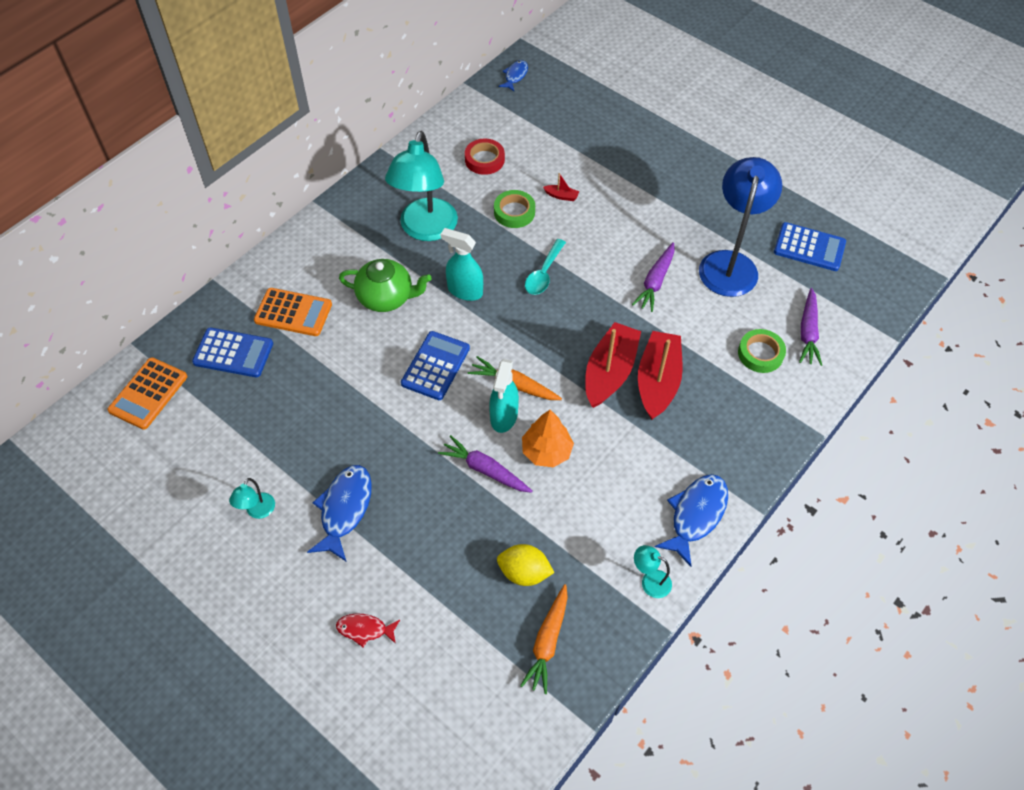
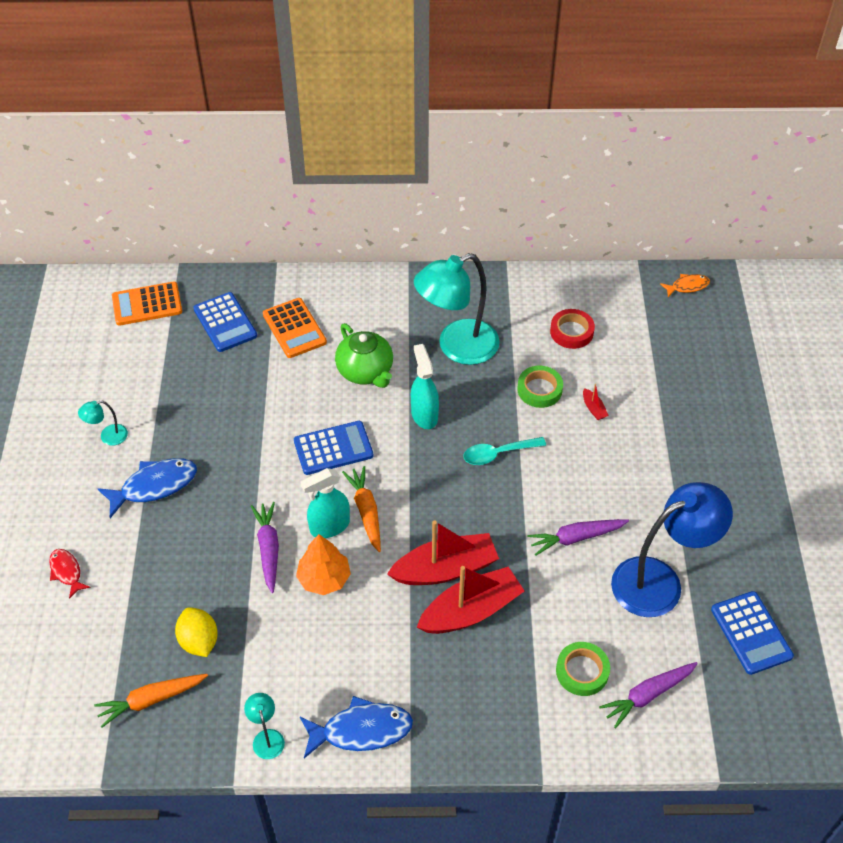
camera: 50 degrees right, 5 degrees down
(515, 76) = (687, 286): blue fish -> orange fish

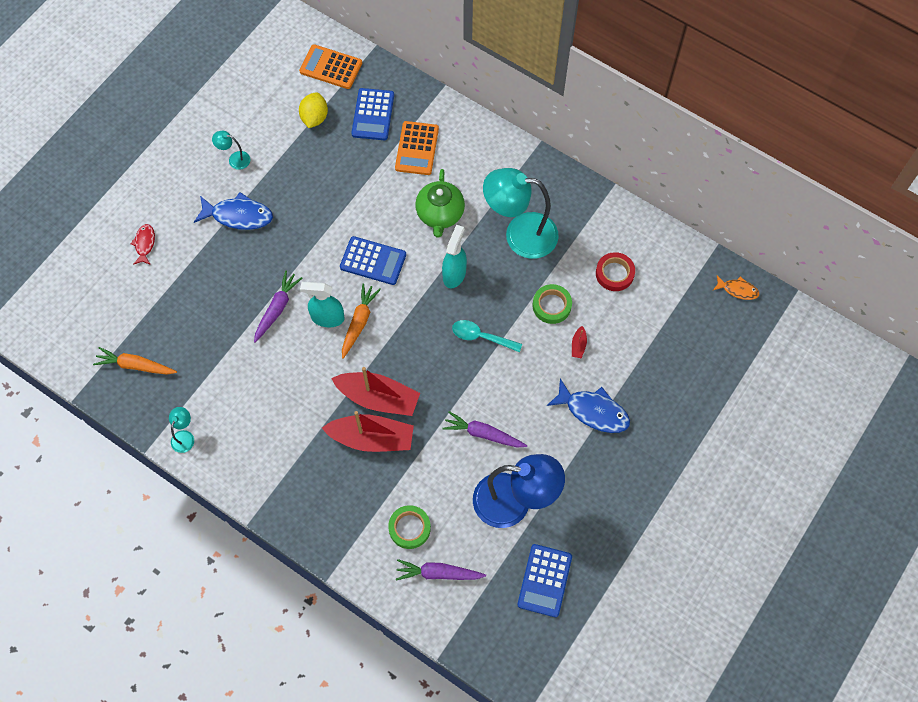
camera: 35 degrees right, 15 degrees up
(199, 641) = (190, 345): yellow lemon -> yellow lemon (314, 118)
(324, 578) = (296, 353): orange tree -> none
(361, 730) = (243, 471): blue fish -> blue fish (593, 411)

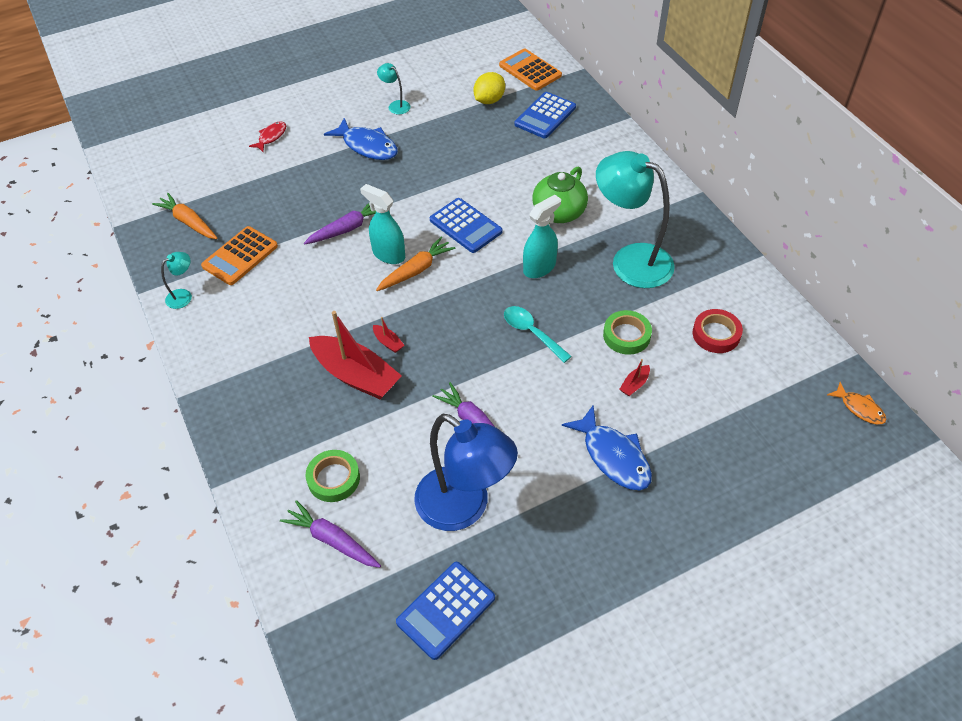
camera: 30 degrees right, 15 degrees down
(378, 398) = (388, 342): red boat -> red boat, size x0.40
(417, 148) = (570, 155): orange calculator -> orange calculator (240, 256)

